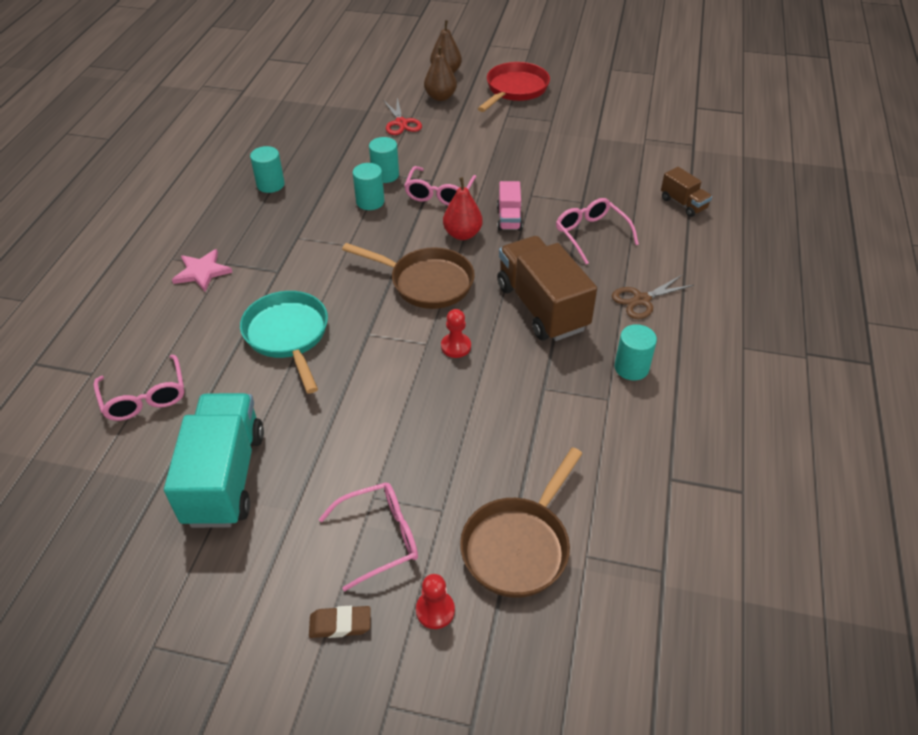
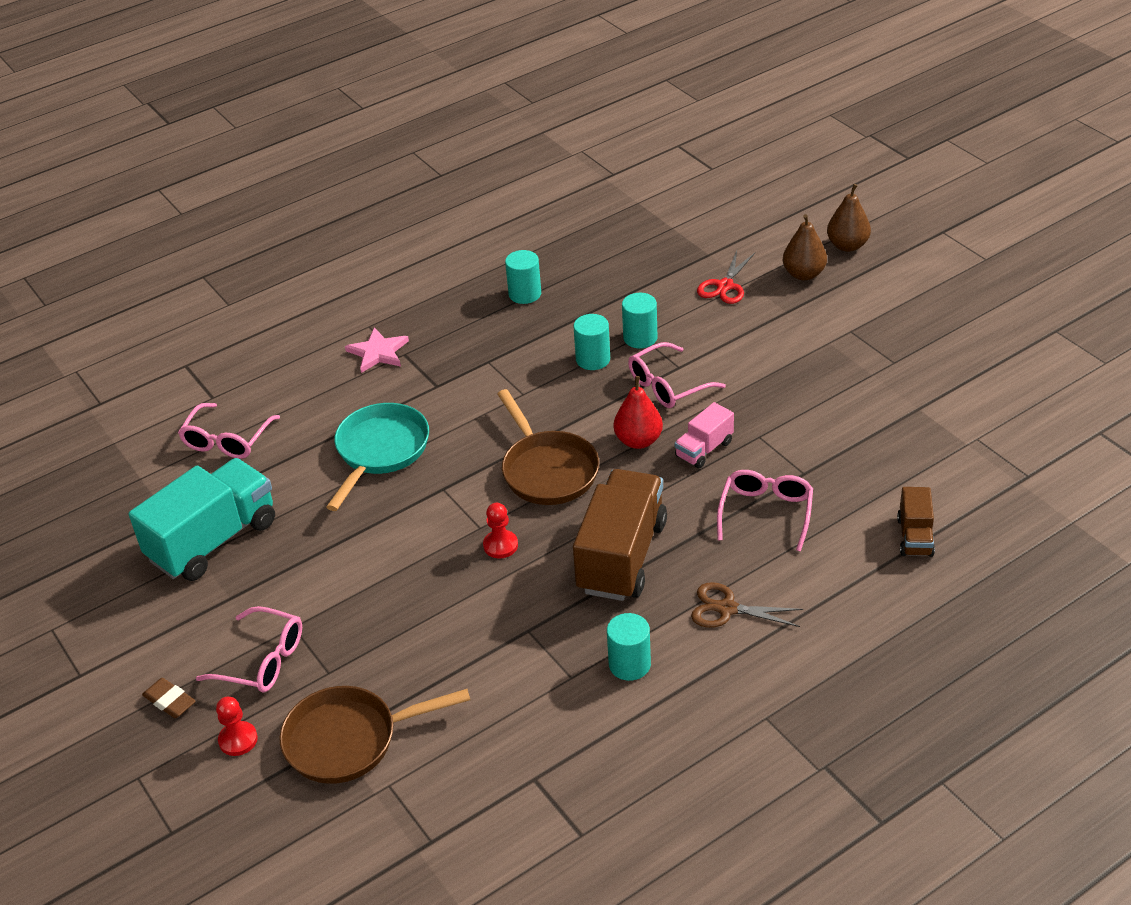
camera: 45 degrees right, 5 degrees down
(515, 90) = (899, 304): red pan -> none

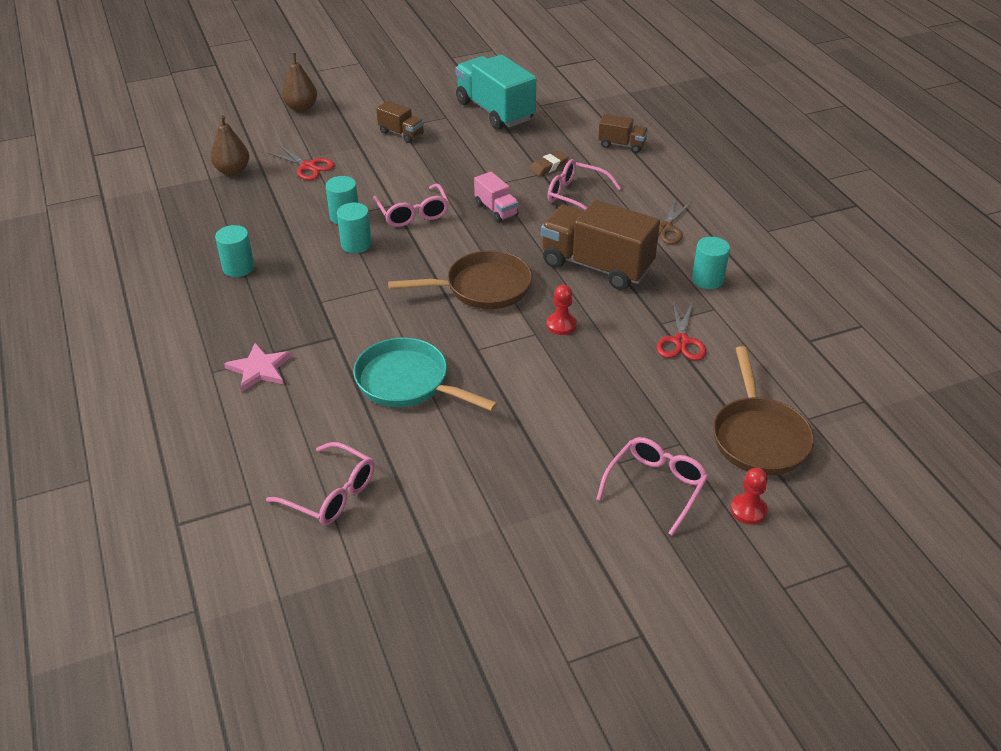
camera: 80 degrees left, 0 degrees up
(170, 701) = (693, 559): brown eraser -> brown eraser (549, 166)
(213, 540) = (481, 514): turquoise truck -> turquoise truck (495, 111)
(498, 653) = (681, 341): none -> red scissors
(638, 441) = (470, 237): red pear -> none
(803, 274) = (321, 131): brown pear -> brown pear (232, 171)
(833, 335) = (401, 133): none -> brown truck

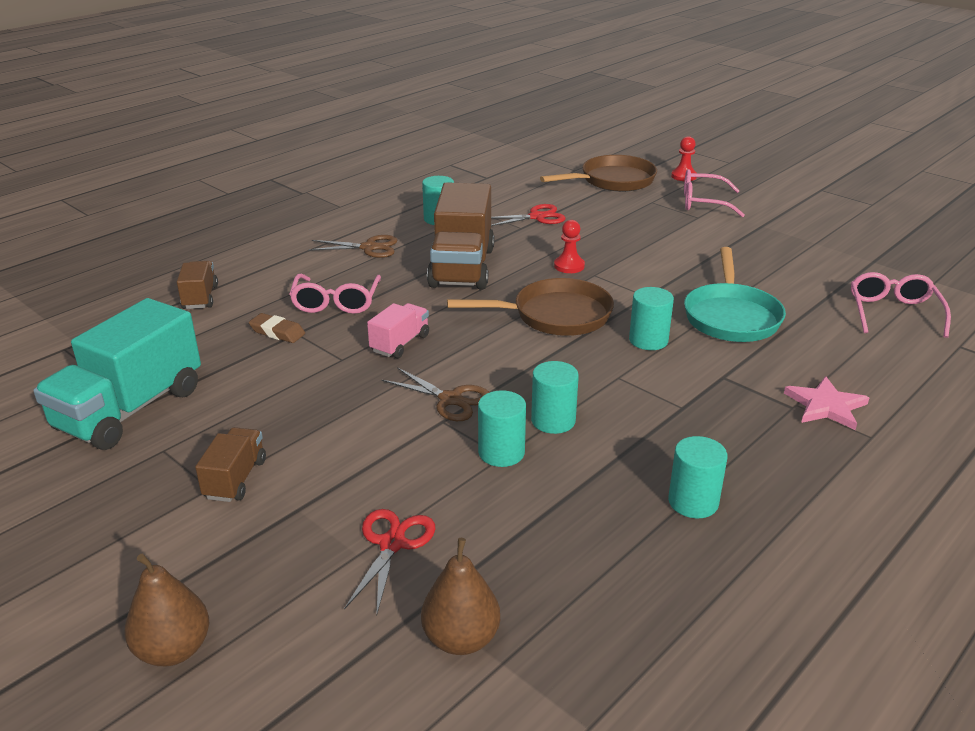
camera: 115 degrees left, 10 degrees down
(410, 321) = (648, 340): none -> turquoise cylinder
(413, 213) = (450, 399): pink glasses -> brown scissors
(482, 288) = (554, 316): brown pan -> brown pan turned 120 degrees clockwise

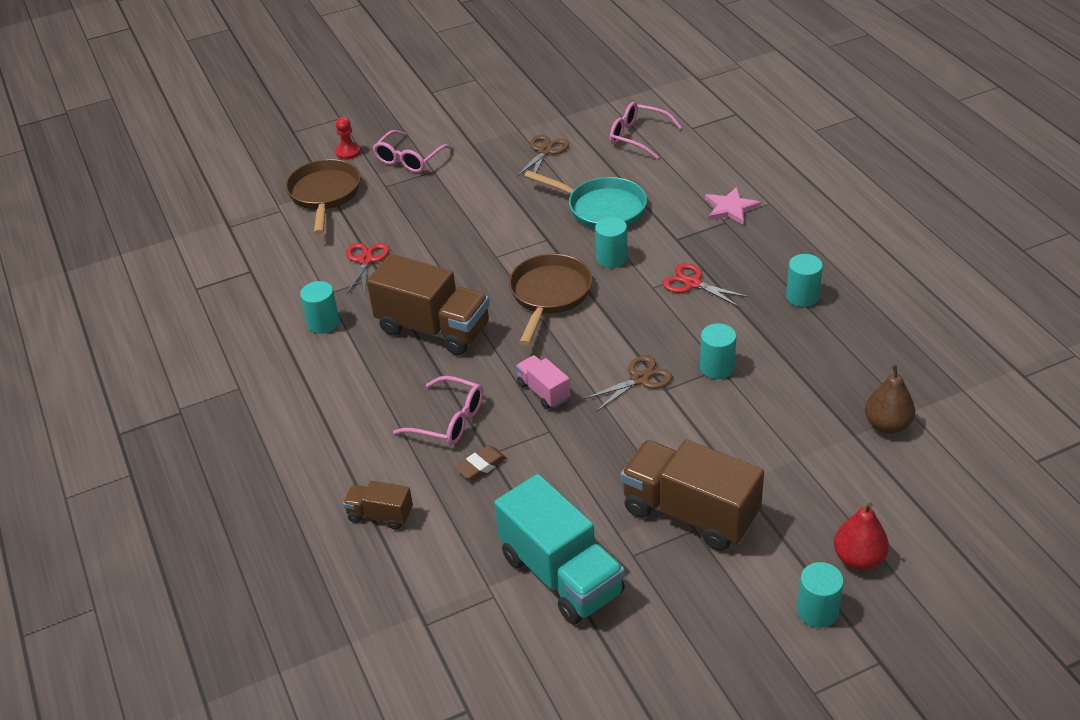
camera: 65 degrees left, 10 degrees up
(173, 649) = (858, 559): brown pear -> red pear
(235, 479) = (690, 513): brown truck -> brown truck, size x2.01
(369, 247) = (352, 381): brown scissors -> brown scissors (545, 151)
(392, 544) = (793, 440): red scissors -> red scissors (692, 283)
(553, 420) = (691, 333): turquoise cylinder -> turquoise cylinder (817, 611)
(569, 266) = (472, 266): red pawn -> none

